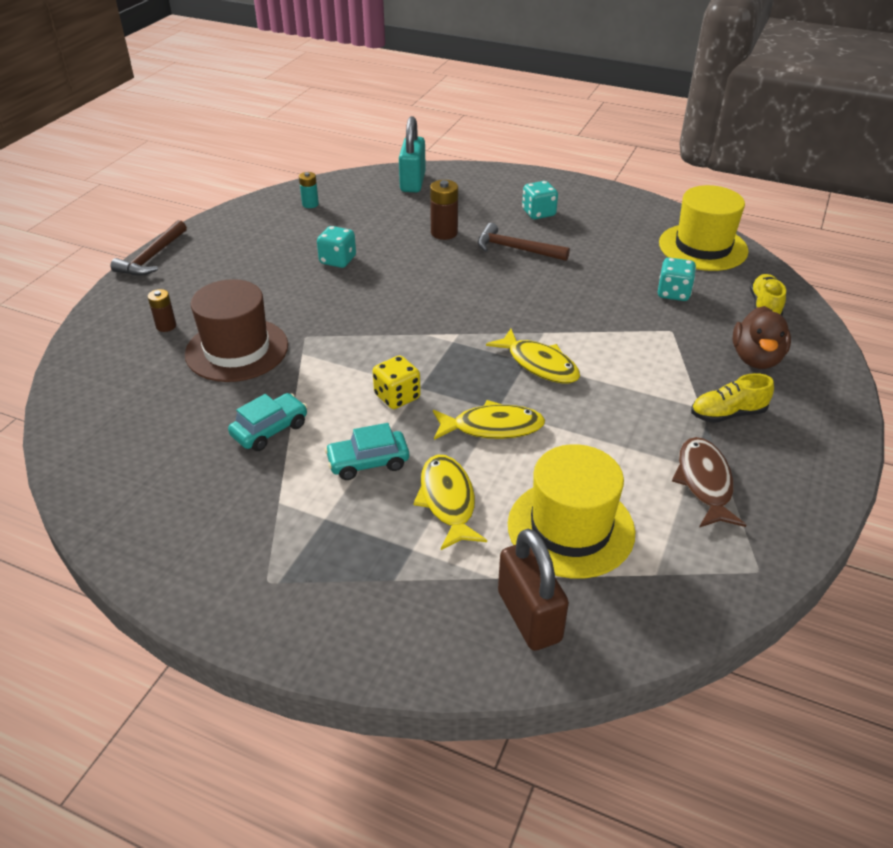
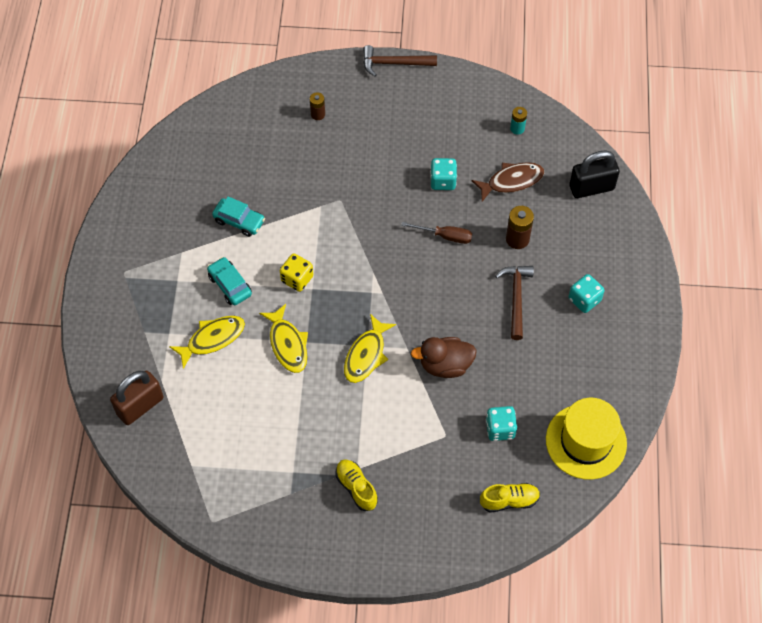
camera: 70 degrees right, 20 degrees up
(237, 350) = (309, 167): brown hat -> none
(410, 274) = (445, 236): none -> brown screwdriver
(413, 182) = (591, 187): turquoise padlock -> black padlock
(570, 528) = (212, 412): yellow hat -> none
(704, 482) = (279, 481): brown fish -> brown fish (511, 181)
(756, 359) = (432, 501): brown duck -> brown duck (445, 365)

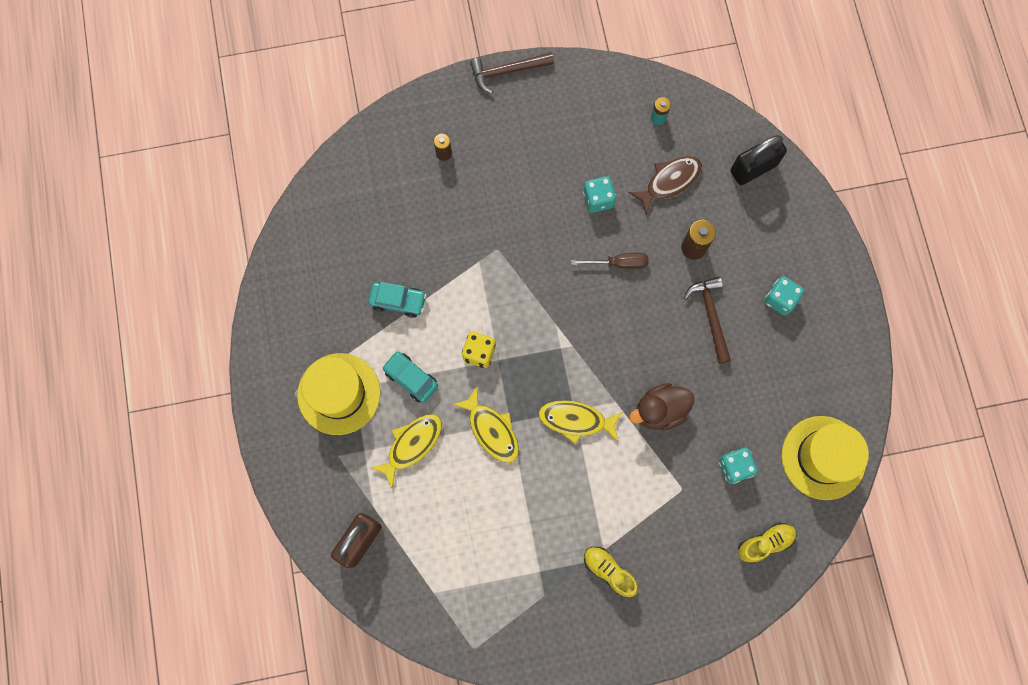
camera: 15 degrees left, 15 degrees up
(162, 282) = (339, 394): none -> yellow hat
(366, 355) = (576, 420): yellow fish -> yellow fish turned 90 degrees clockwise

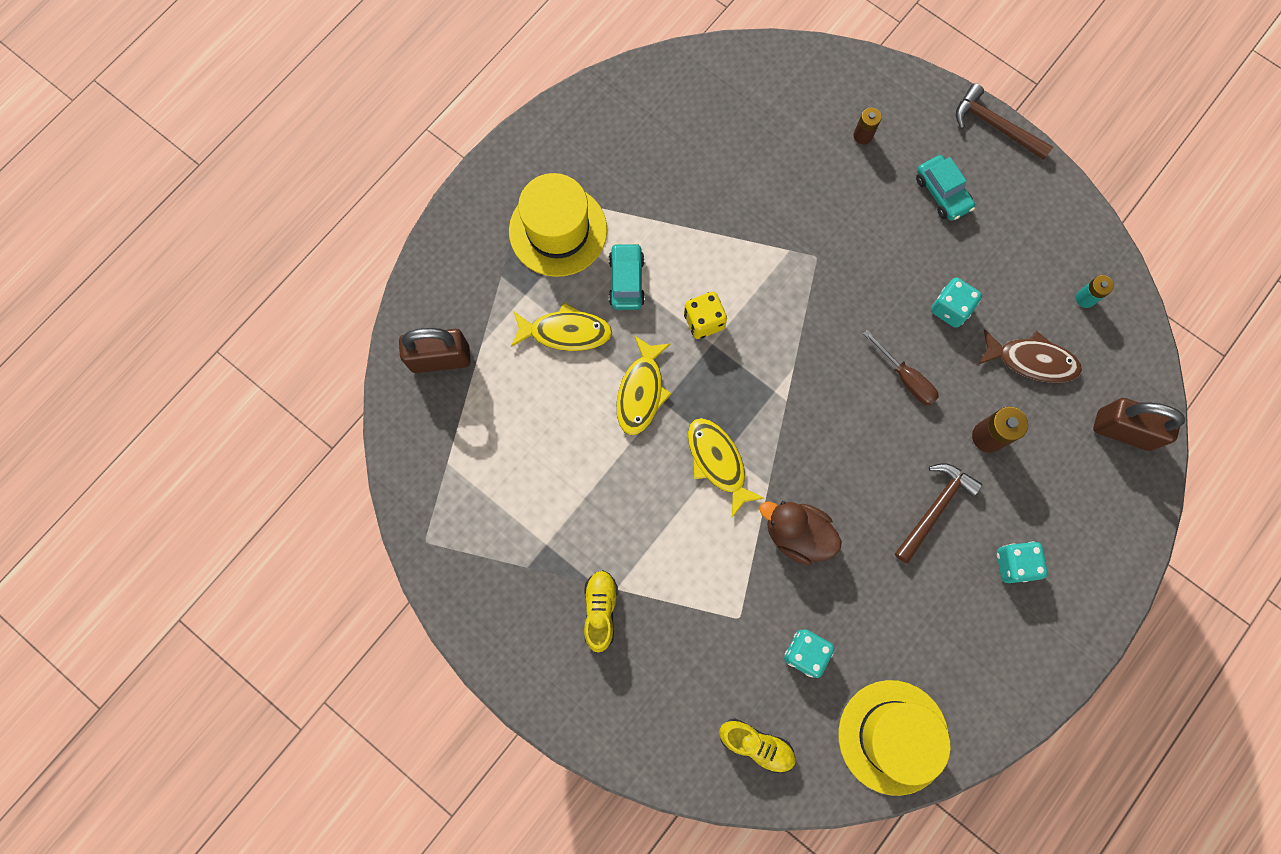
camera: 50 degrees right, 0 degrees up
(398, 301) = (688, 210): turquoise car -> turquoise car (942, 193)
(753, 168) = (1123, 430): black padlock -> brown padlock

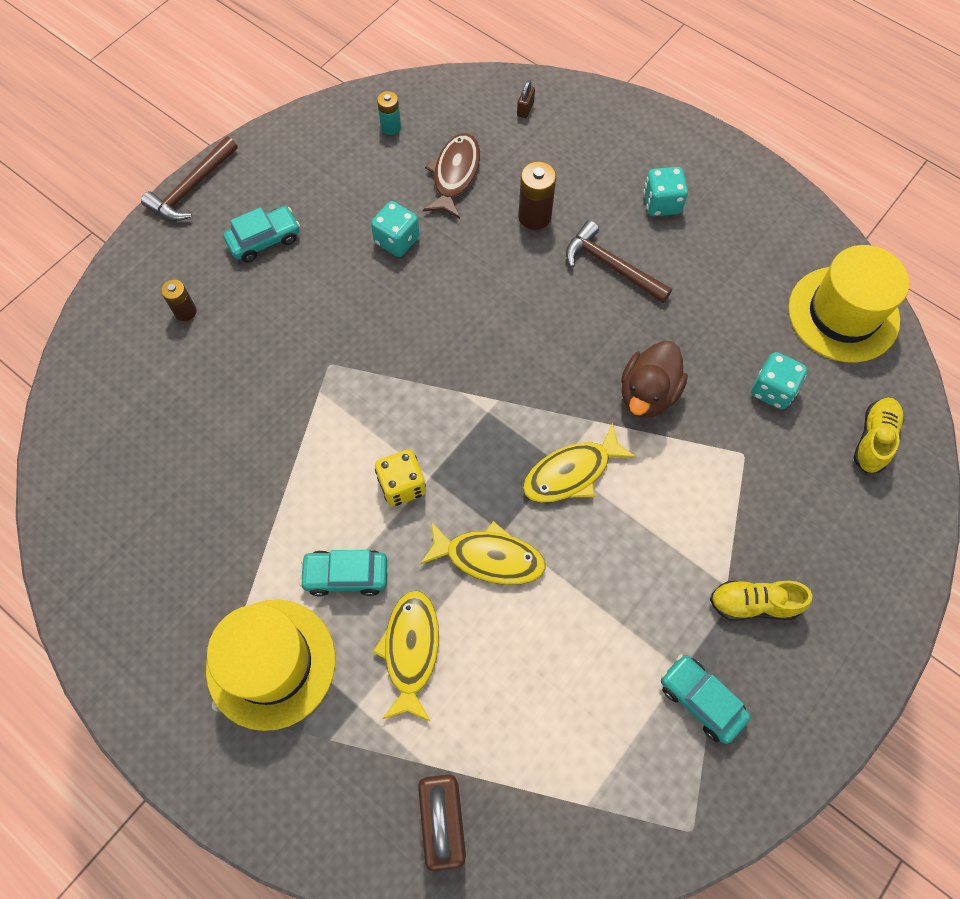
camera: 90 degrees left, 10 degrees down
(522, 557) = (701, 700): none -> turquoise car
(905, 378) = (473, 284): brown screwdriver -> none
(1123, 430) = (525, 109): brown padlock -> brown padlock, size x0.41

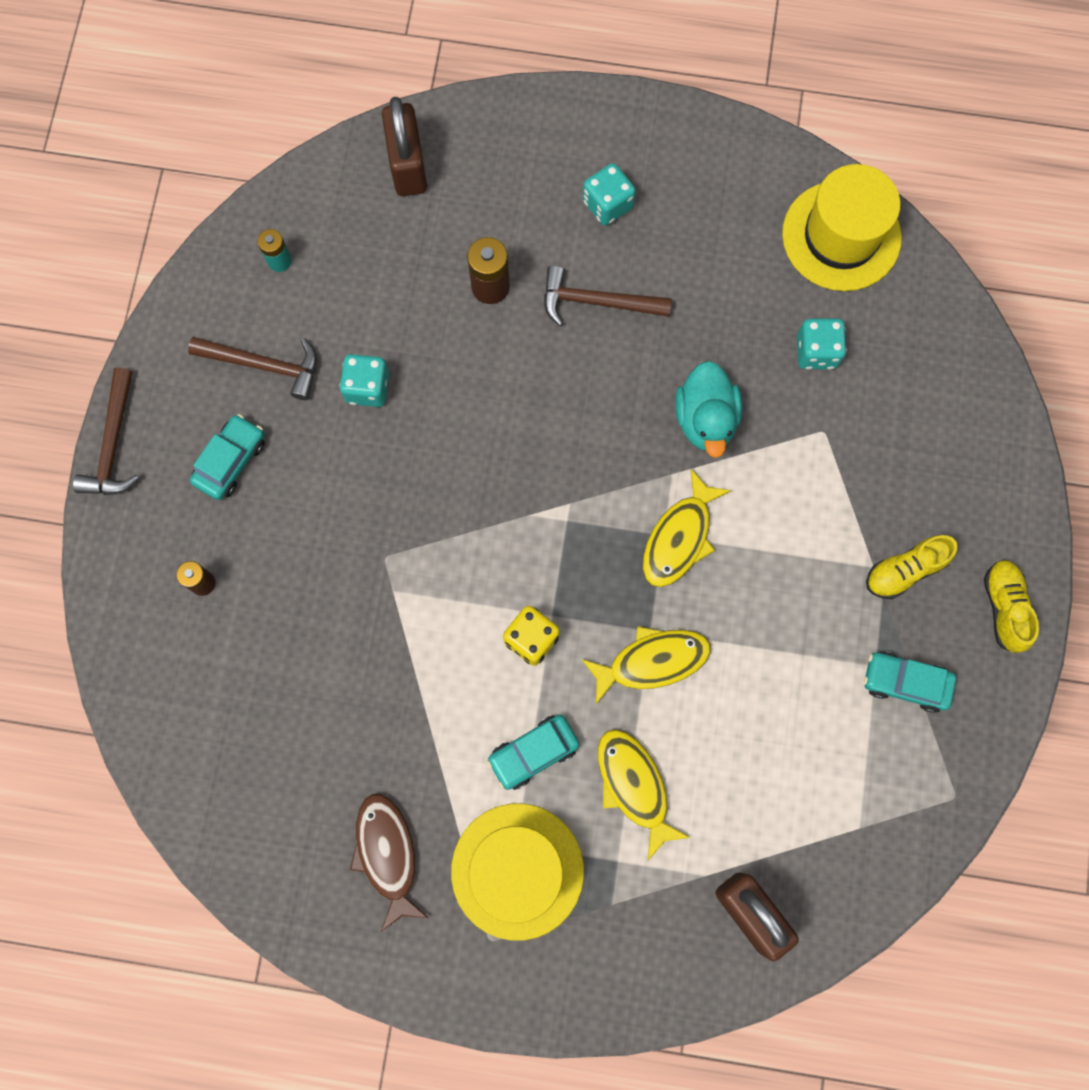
camera: 30 degrees left, 10 degrees up
(333, 189) = (264, 365): none -> brown hammer
(454, 175) = (381, 282): brown fish -> brown fish (387, 854)
(525, 109) = (407, 165): brown padlock -> brown padlock, size x2.41
(647, 394) = (705, 419): brown duck -> turquoise duck
(873, 440) = (930, 353): yellow shoe -> yellow shoe (1004, 608)

